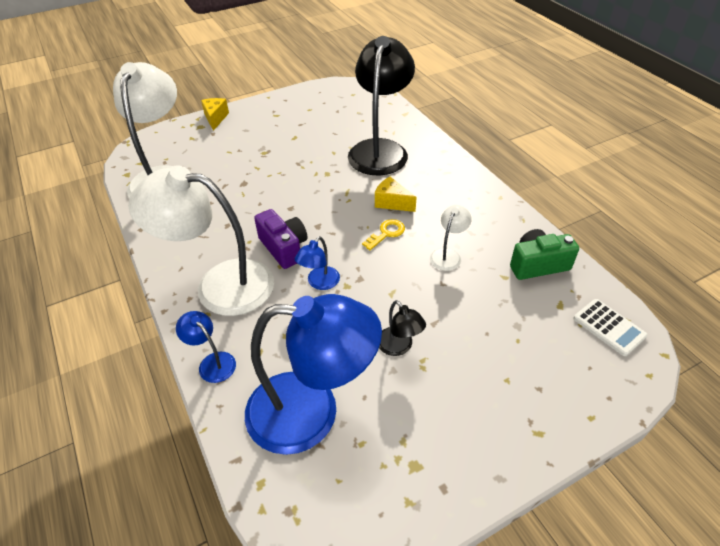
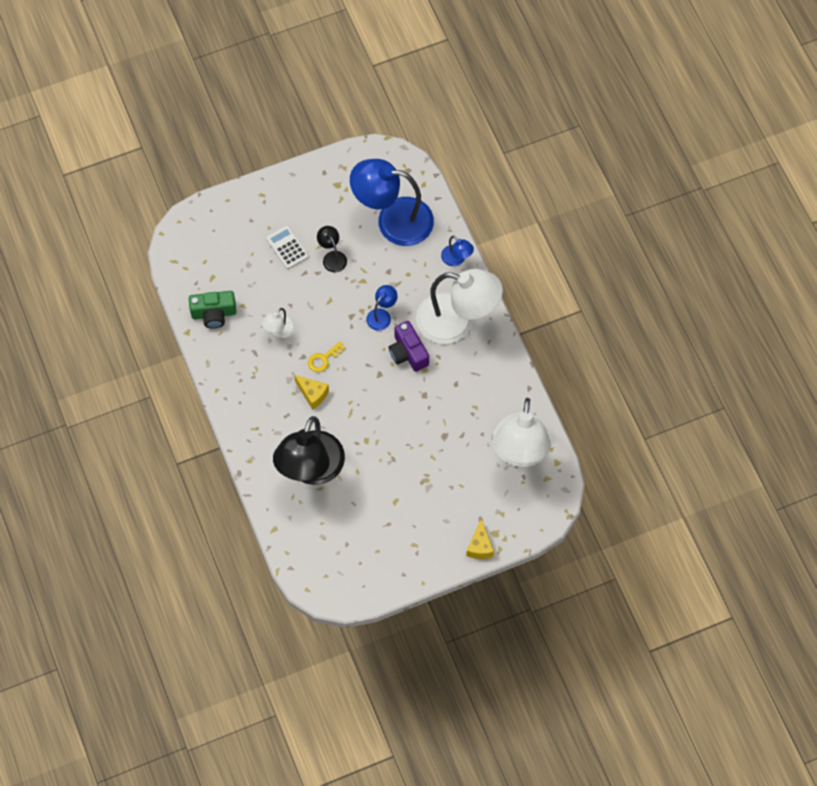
camera: 175 degrees left, 20 degrees up
(609, 327) = (187, 256): white calculator -> white calculator (287, 247)

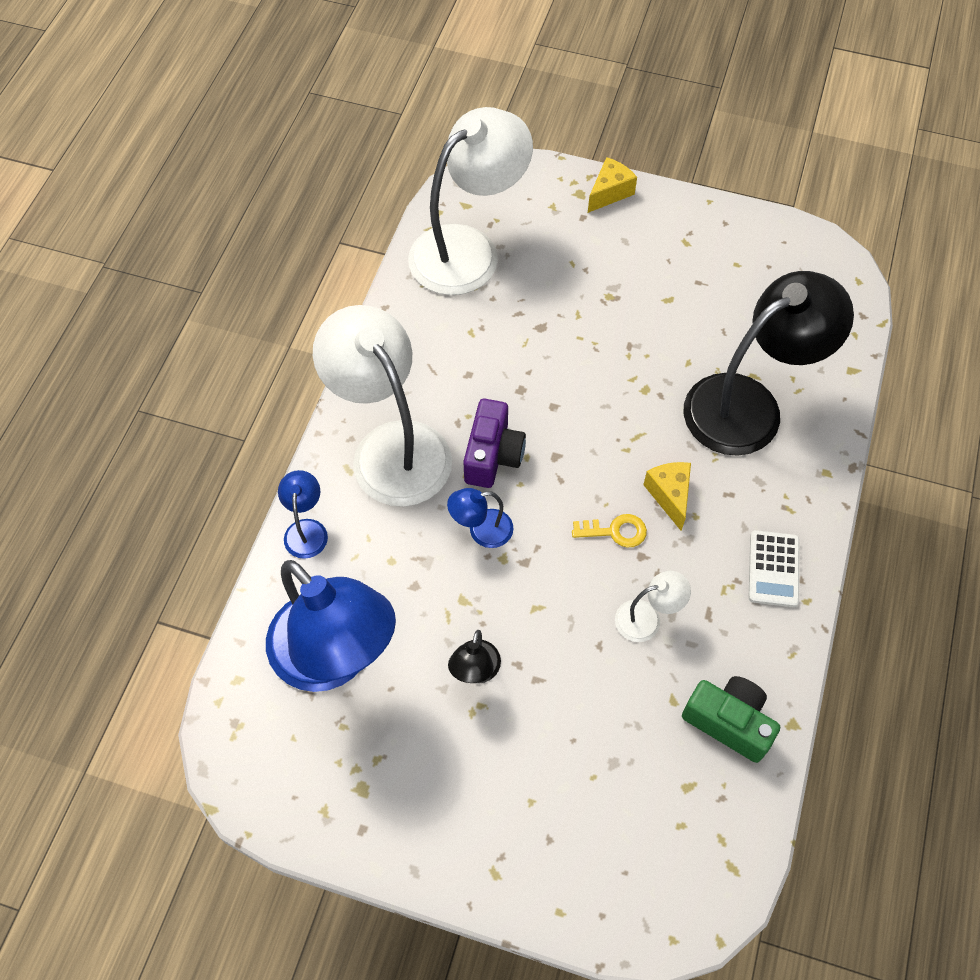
camera: 140 degrees left, 5 degrees down
(287, 247) = (529, 742): white calculator -> white calculator (773, 569)

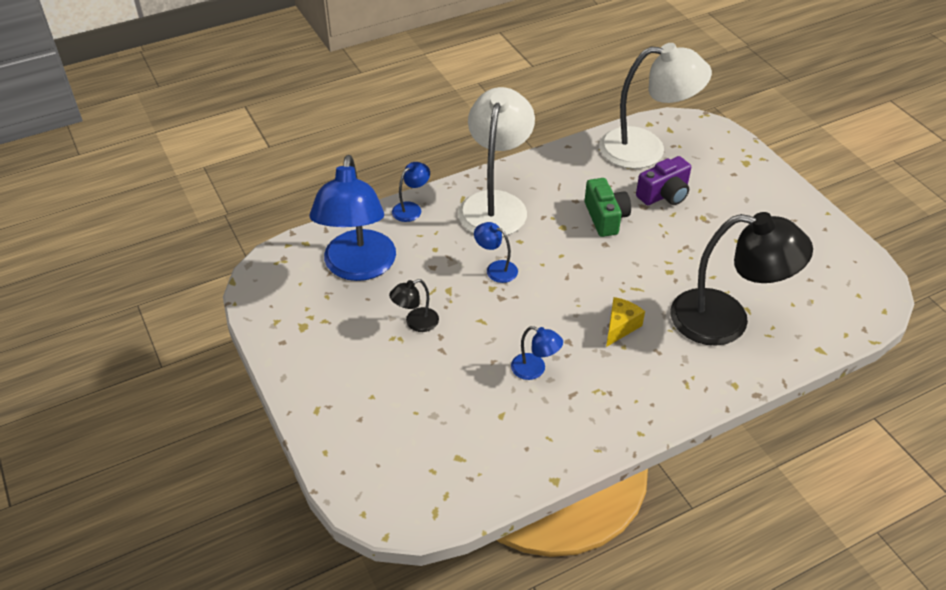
camera: 45 degrees right, 15 degrees down
(492, 455) = (543, 242): purple camera -> purple camera (664, 194)
(609, 193) = (765, 172): yellow cheese -> none
(615, 531) = (567, 320): yellow key -> none
(647, 618) = (535, 369): white lamp -> blue lamp
(729, 722) = (519, 449): green camera -> green camera (605, 218)
(773, 569) = (639, 403): white calculator -> none

